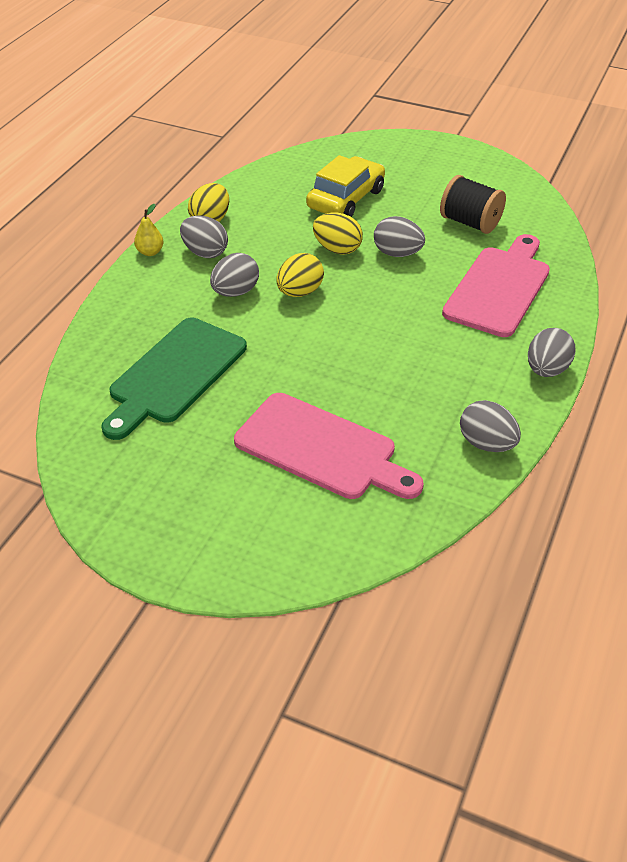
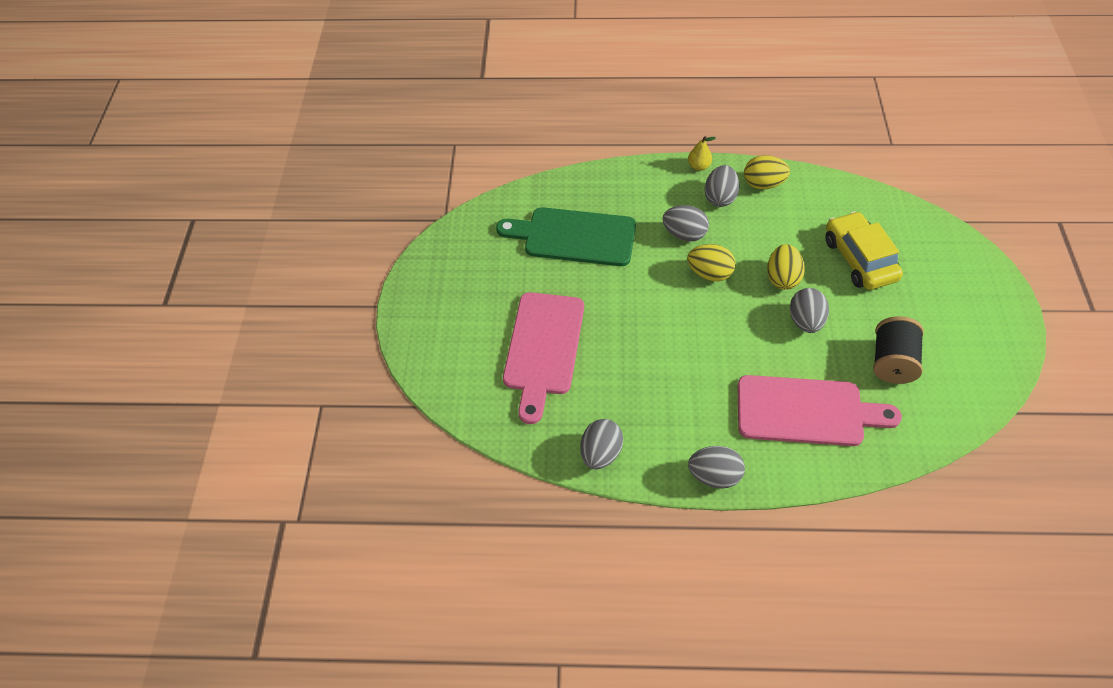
camera: 70 degrees right, 10 degrees up
(346, 199) = (859, 259): yellow car -> yellow car turned 120 degrees counterclockwise

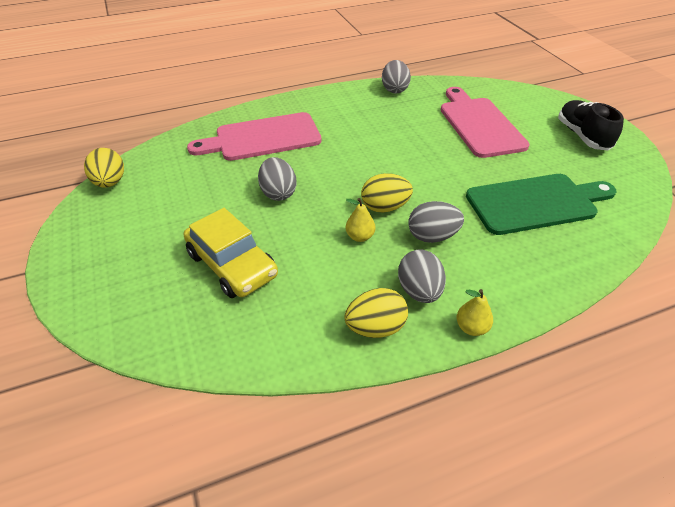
camera: 155 degrees right, 10 degrees down
(452, 295) = (582, 136): none -> black shoe
(714, 476) = (316, 96): grey egg -> none
(745, 252) = (360, 236): none -> yellow pear
(782, 278) = (311, 223): yellow egg -> yellow egg (110, 183)
(892, 362) = (194, 183): black spool -> none

